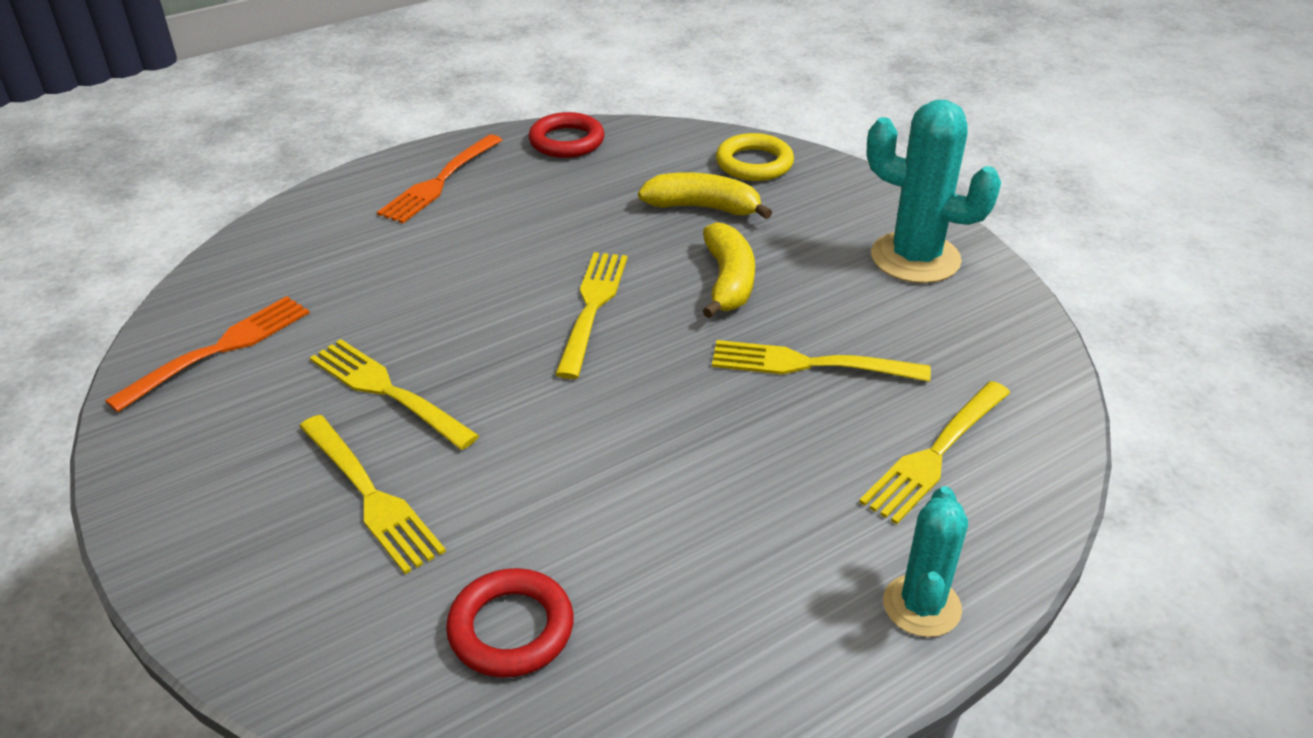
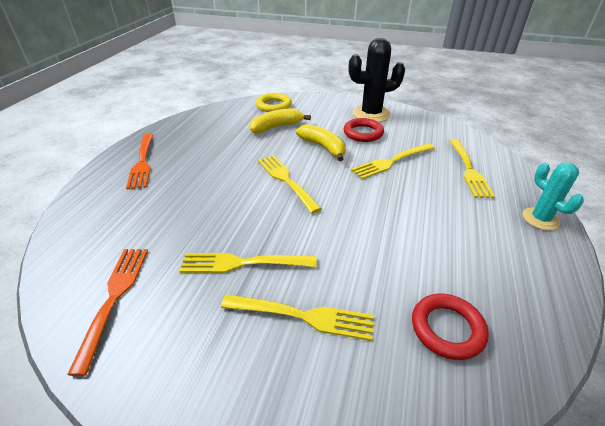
camera: 40 degrees left, 0 degrees up
(567, 141) = (184, 125): red ring -> red ring (363, 133)
(915, 258) = (371, 114): turquoise cactus -> black cactus

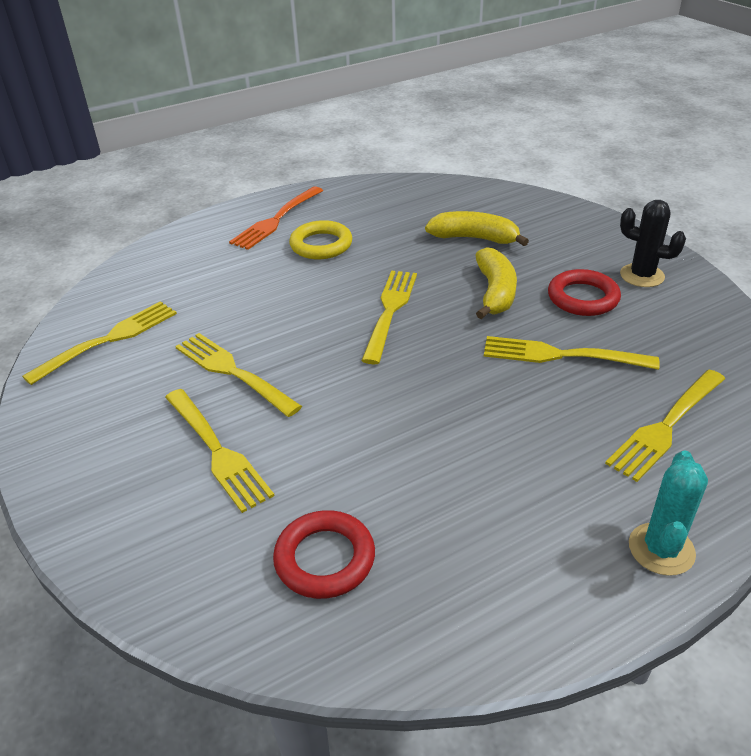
camera: 45 degrees right, 0 degrees up
(114, 299) = (108, 340): orange fork -> yellow fork
(274, 106) = (513, 206): yellow ring -> yellow ring (321, 245)
(371, 114) = (642, 276): black cactus -> black cactus, size x0.62

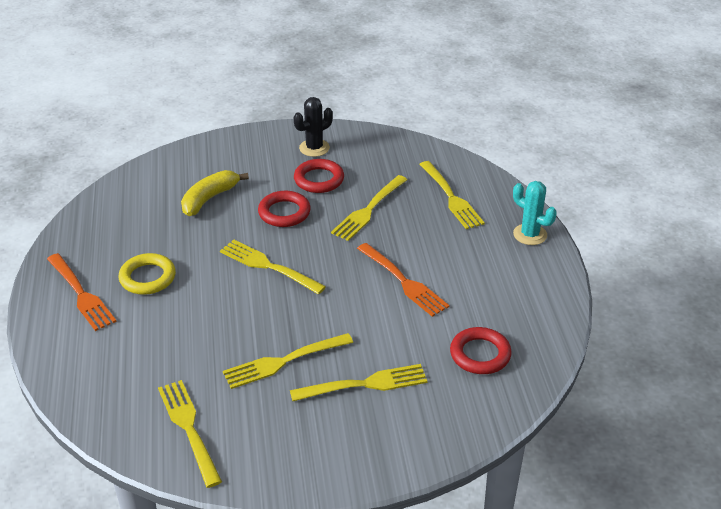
camera: 70 degrees left, 0 degrees up
(437, 429) = (403, 281): none -> orange fork
(495, 292) = (284, 212): yellow banana -> red ring

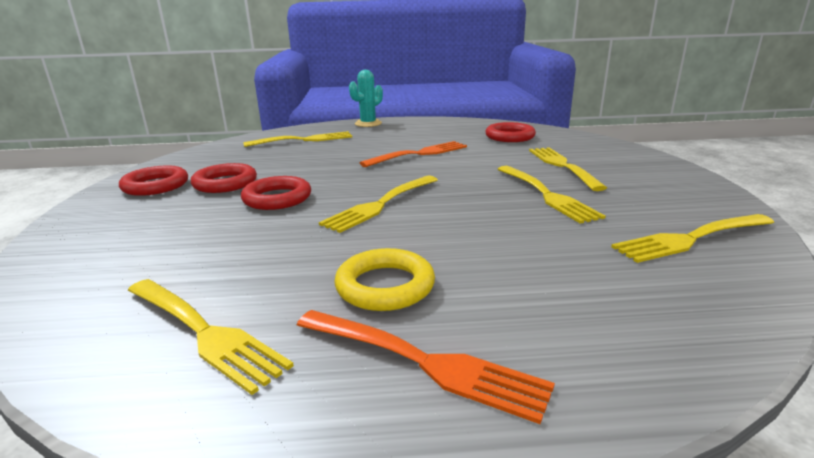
camera: 85 degrees left, 15 degrees down
(80, 294) = (421, 362): orange fork -> orange fork turned 60 degrees clockwise
(209, 199) = (203, 244): yellow banana -> none
(314, 148) = (155, 186): black cactus -> red ring
(369, 209) = (300, 164): yellow fork -> yellow fork (202, 332)

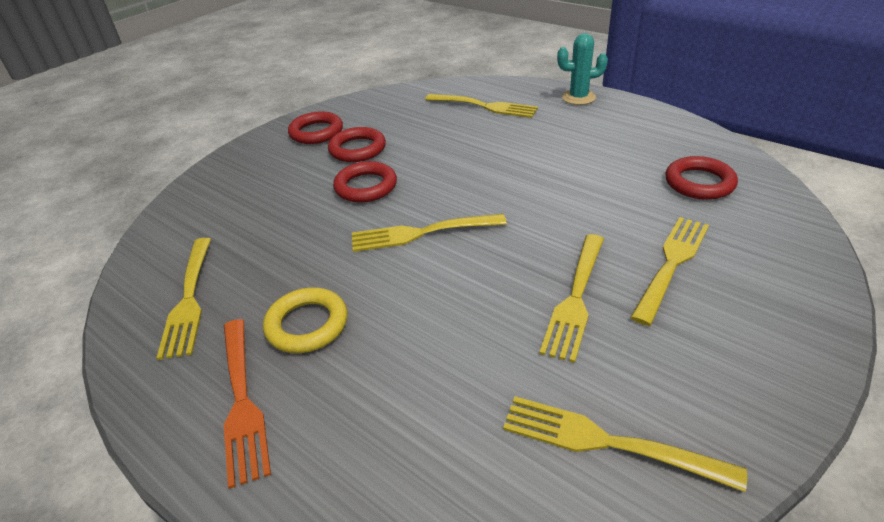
camera: 45 degrees right, 15 degrees up
(418, 154) = (552, 173): orange fork -> none

